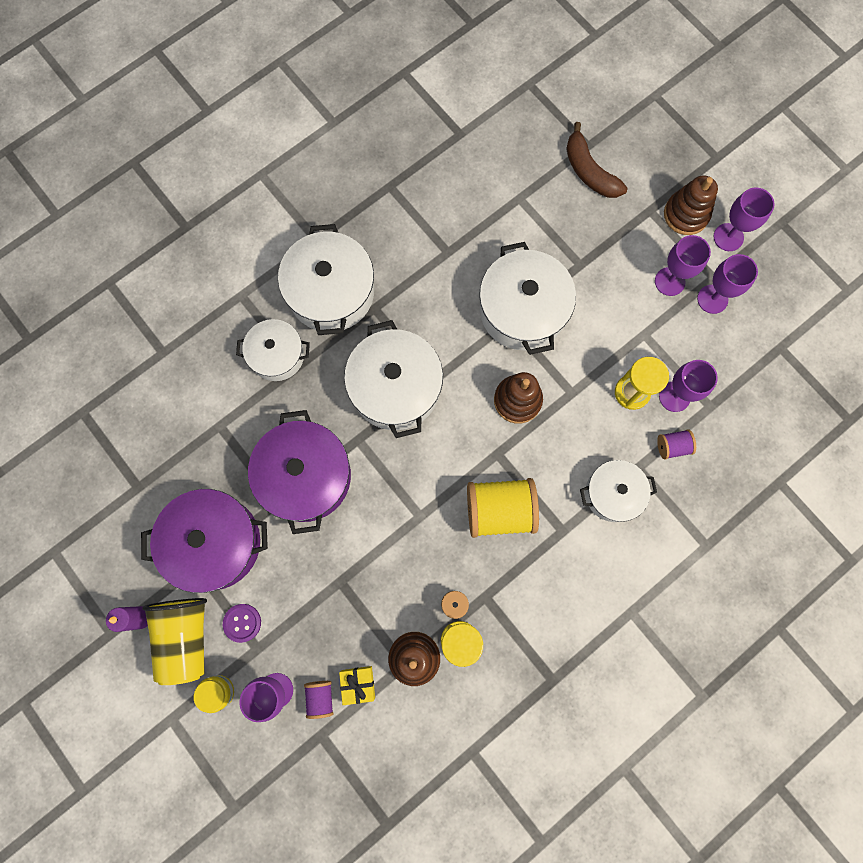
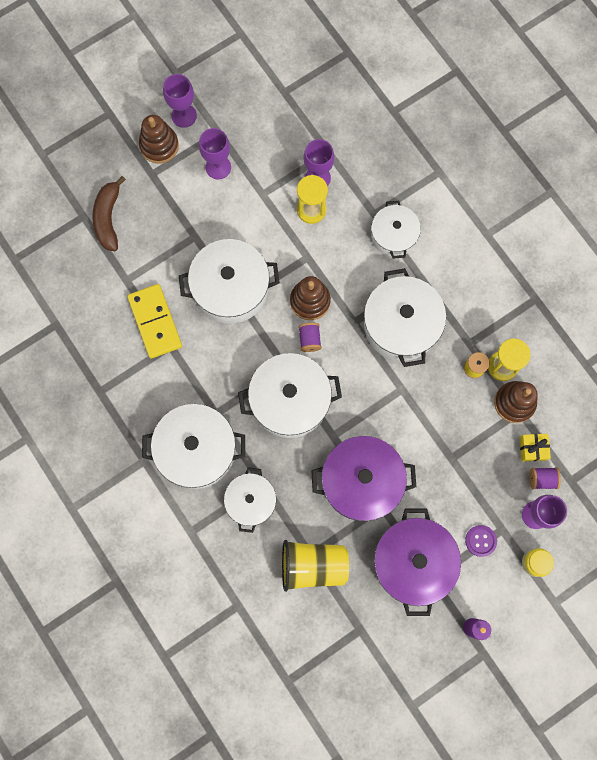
camera: 85 degrees left, 0 degrees up
(185, 637) = (490, 589): yellow cup -> yellow cup (313, 565)
(473, 233) = (155, 322): none -> yellow domino
(499, 510) = (401, 325): yellow spool -> white pot
(589, 171) = (108, 218): brown banana -> brown banana turned 120 degrees clockwise
(672, 446) = (359, 185): purple spool -> purple spool (309, 339)
(712, 299) = (237, 136): purple goblet -> none

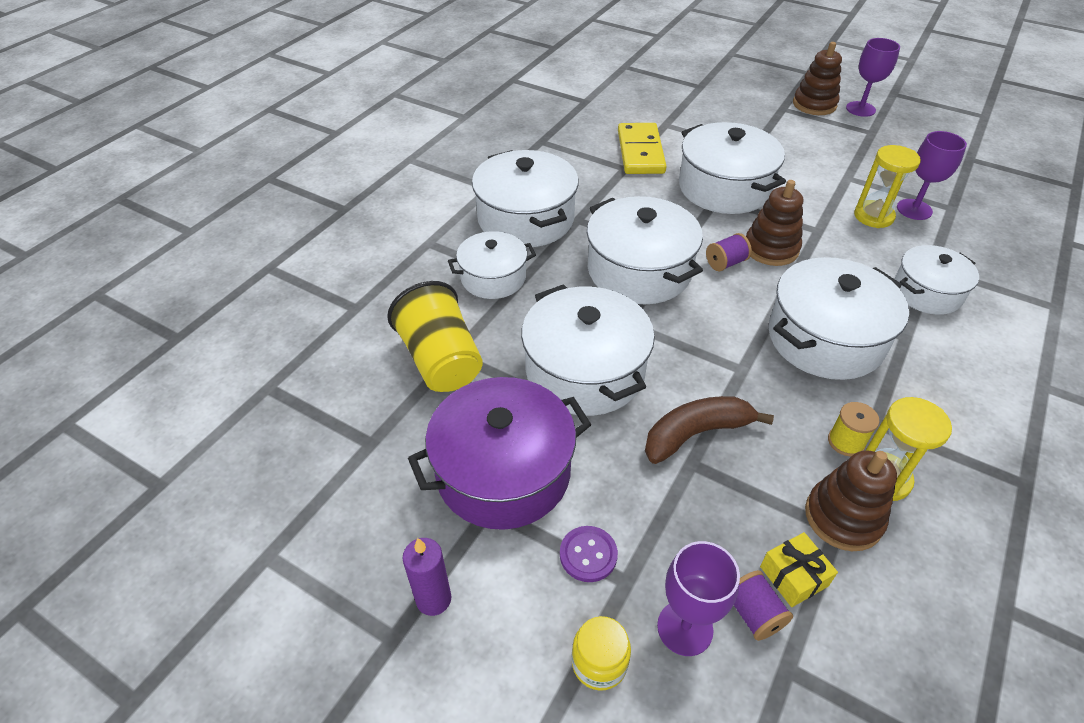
camera: 65 degrees right, 30 degrees down
(108, 218) = (713, 99): brown banana -> brown banana (696, 434)
(155, 322) = (640, 152): yellow domino -> yellow domino turned 45 degrees counterclockwise
(218, 167) = (838, 142): purple goblet -> none
(361, 481) = (585, 371): purple pot -> white pot

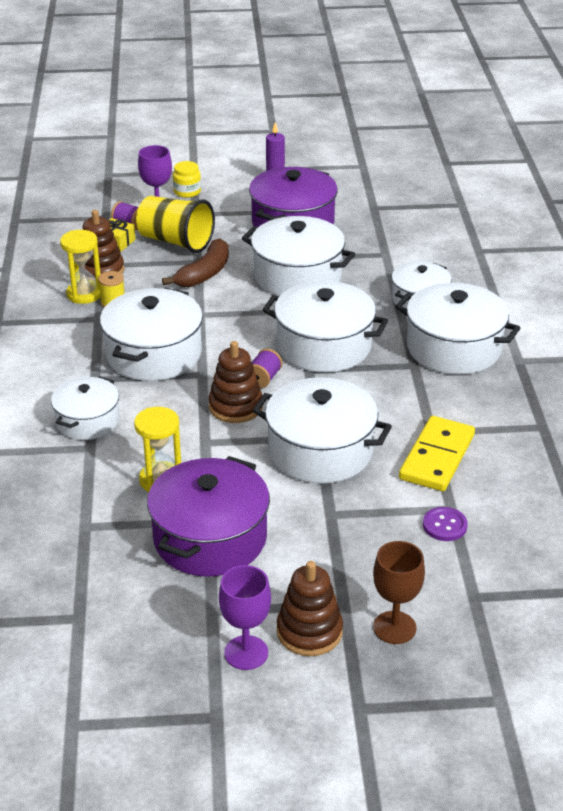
camera: 145 degrees right, 10 degrees down
(441, 360) = (388, 248): yellow cup -> yellow cup (176, 241)
(588, 555) = (221, 214): purple button -> purple button (444, 525)
(640, 152) = (437, 457): yellow domino -> yellow domino turned 60 degrees clockwise
(761, 90) = (394, 627): none -> brown goblet
(852, 167) = (210, 538): none -> purple pot
(914, 209) = (123, 506): purple goblet -> none

